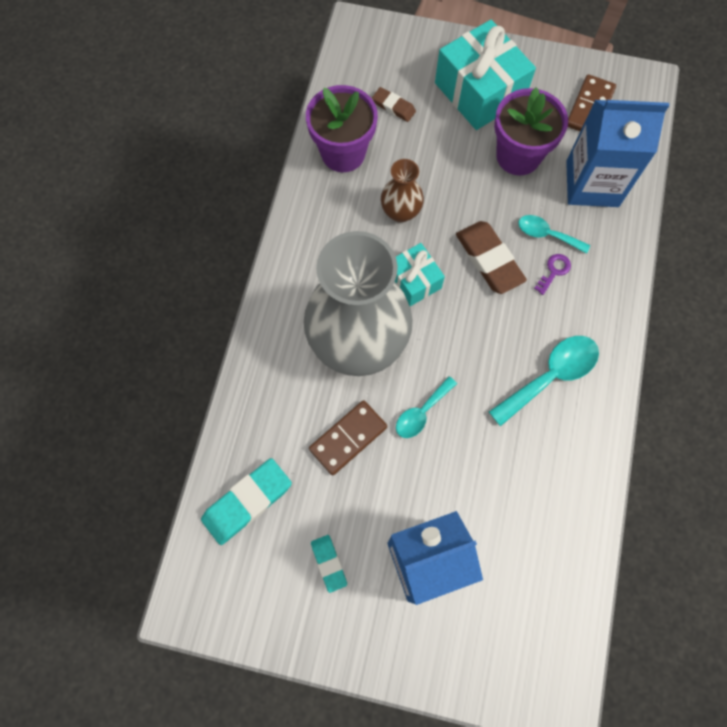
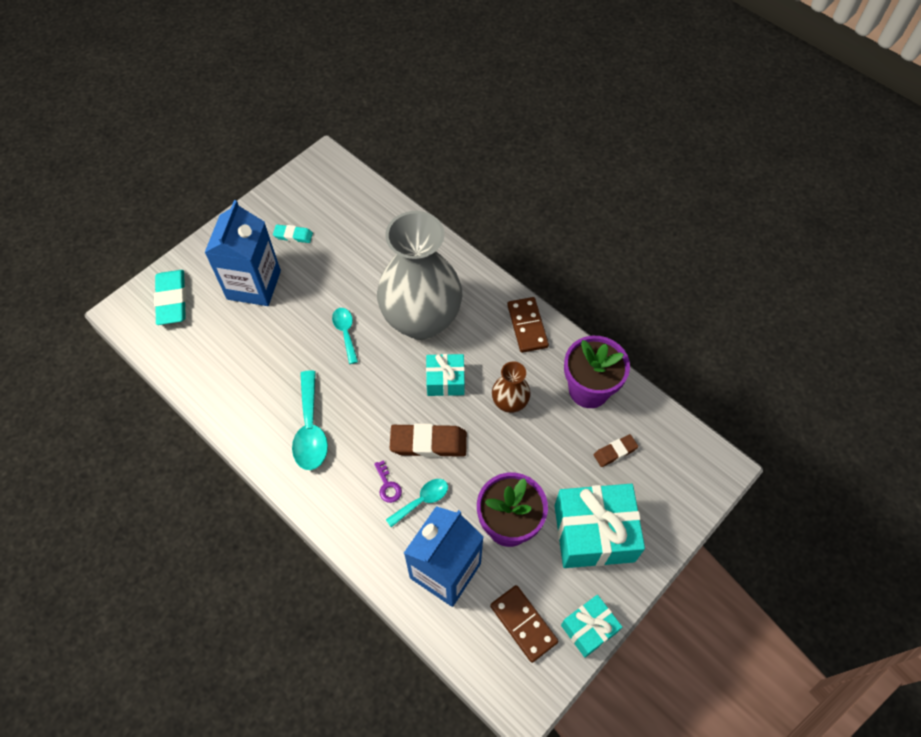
camera: 120 degrees right, 10 degrees down
(247, 502) = (361, 212): turquoise eraser -> turquoise eraser (172, 300)
(348, 438) = (360, 282): brown domino -> brown domino (527, 326)
(559, 63) = (589, 628): none -> turquoise gift

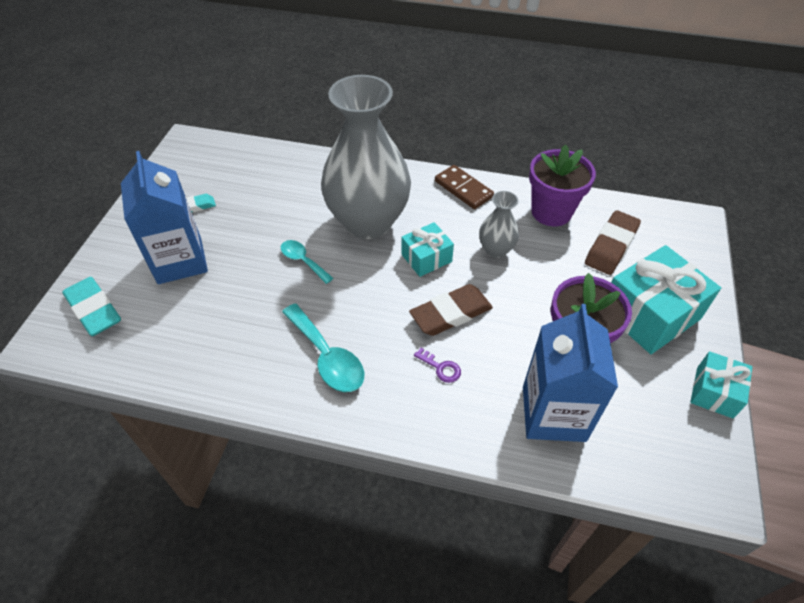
camera: 30 degrees left, 10 degrees down
(422, 500) = (483, 364): turquoise spoon -> none
(509, 403) = (496, 250): brown vase -> grey vase
(523, 624) = (659, 420): brown domino -> none
(615, 452) = (611, 246): brown eraser -> brown eraser, size x1.78

